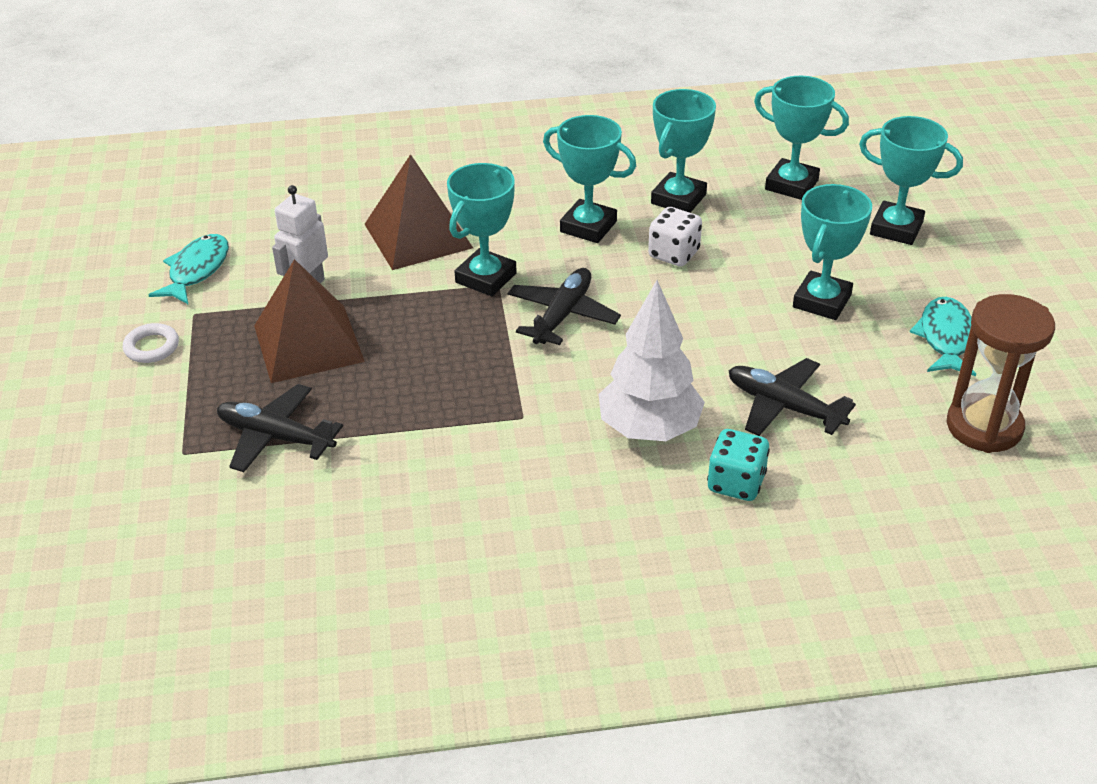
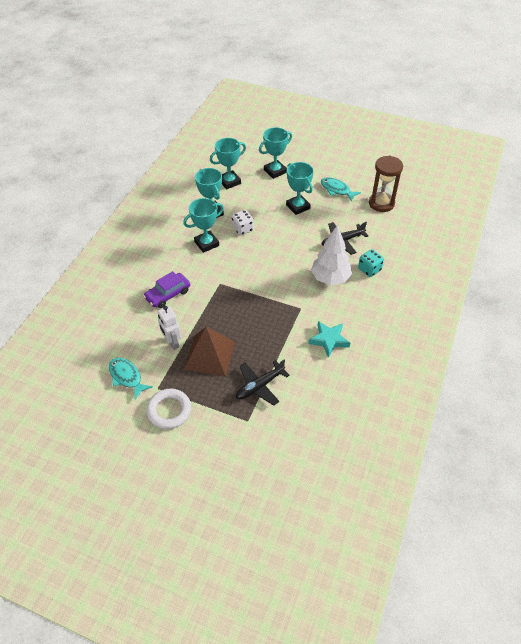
camera: 60 degrees left, 10 degrees up
(152, 347) = (169, 410): white ring -> white ring, size x1.65
(418, 235) = (168, 294): brown pyramid -> purple car
(466, 492) = (329, 340): none -> turquoise star
(486, 278) = (213, 285): turquoise trophy -> none
(562, 315) = (253, 273): black plane -> none

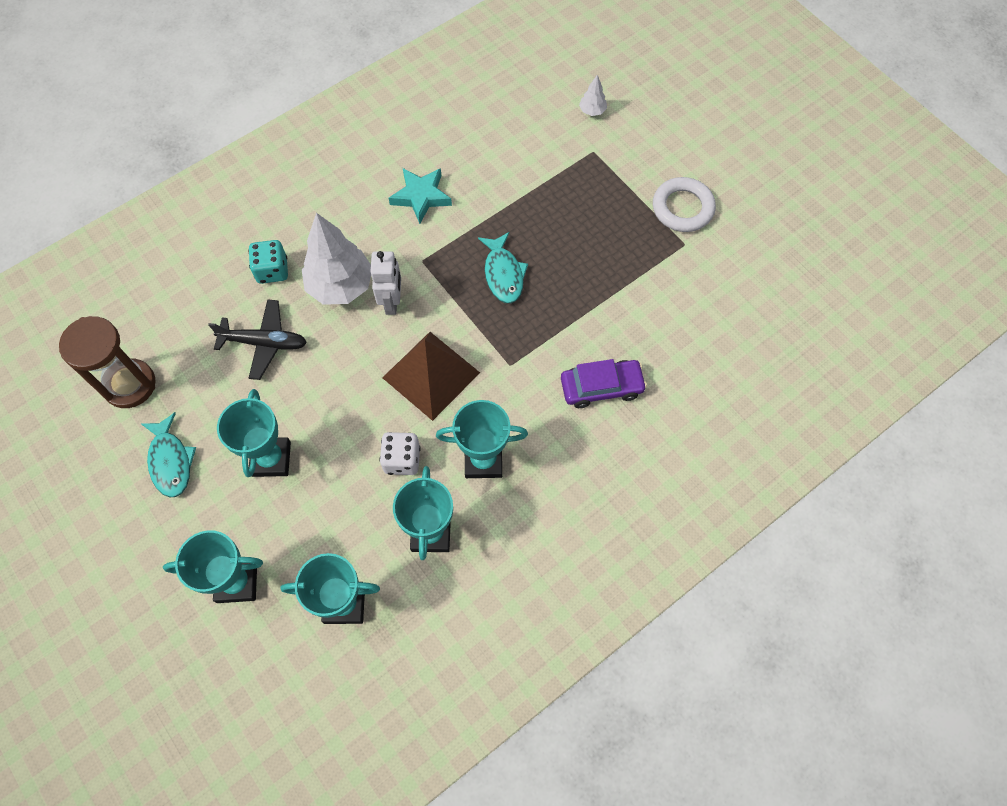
camera: 150 degrees left, 15 degrees up
(127, 377) = (720, 279): turquoise fish -> turquoise fish (503, 274)
(172, 342) = (634, 300): white robot -> white robot (392, 302)
(209, 355) = (592, 255): brown pyramid -> brown pyramid (431, 375)
(259, 386) = (552, 183): black plane -> none
(266, 451) = (592, 111): none -> white tree

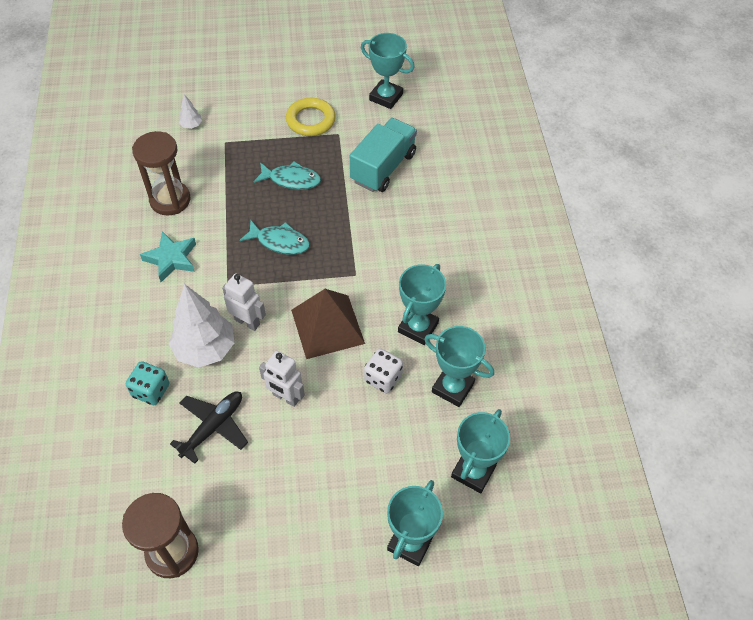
camera: 60 degrees left, 10 degrees down
(171, 461) = (270, 549): turquoise fish -> turquoise fish (291, 180)
(271, 459) = (321, 469): turquoise trophy -> turquoise trophy (386, 97)
(329, 384) = (286, 397): none -> white robot
(487, 152) = (170, 200): none -> brown hourglass
(601, 387) = (410, 232): purple car -> none
(671, 313) = (383, 167): none -> turquoise truck
(682, 208) = (310, 120): white ring -> yellow ring

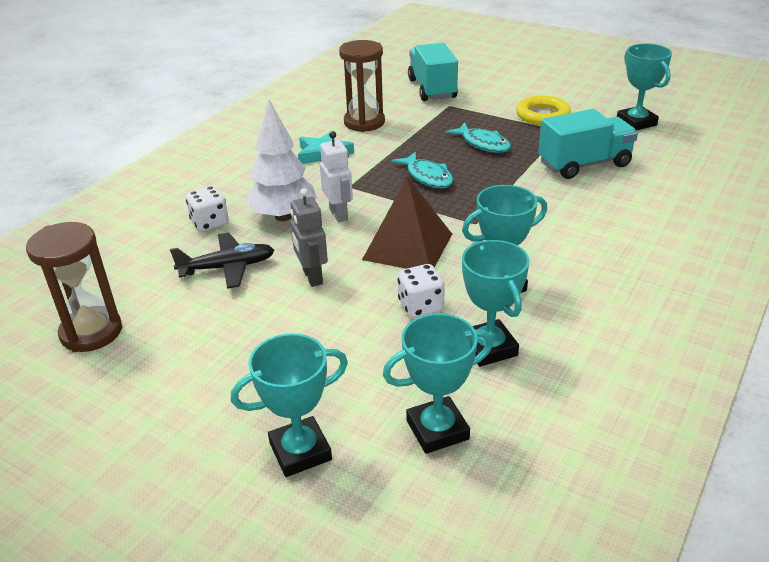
camera: 40 degrees right, 20 degrees down
(151, 390) = (210, 223): turquoise dice -> white dice
(191, 125) = (432, 89): white tree -> turquoise truck
(286, 397) = (312, 277): white robot -> grey robot

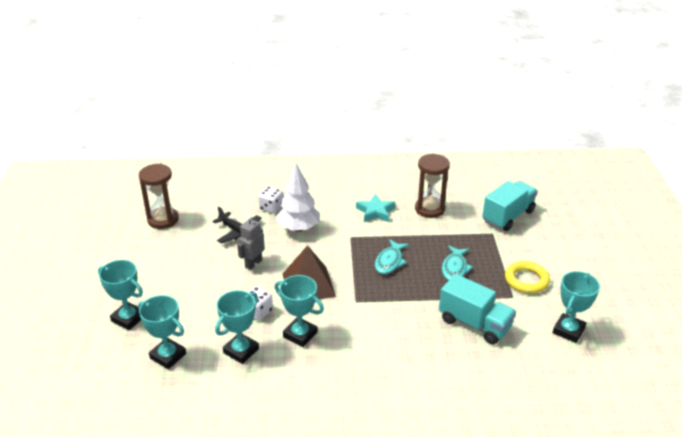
camera: 55 degrees right, 0 degrees up
(339, 214) = (318, 246): white robot -> none

